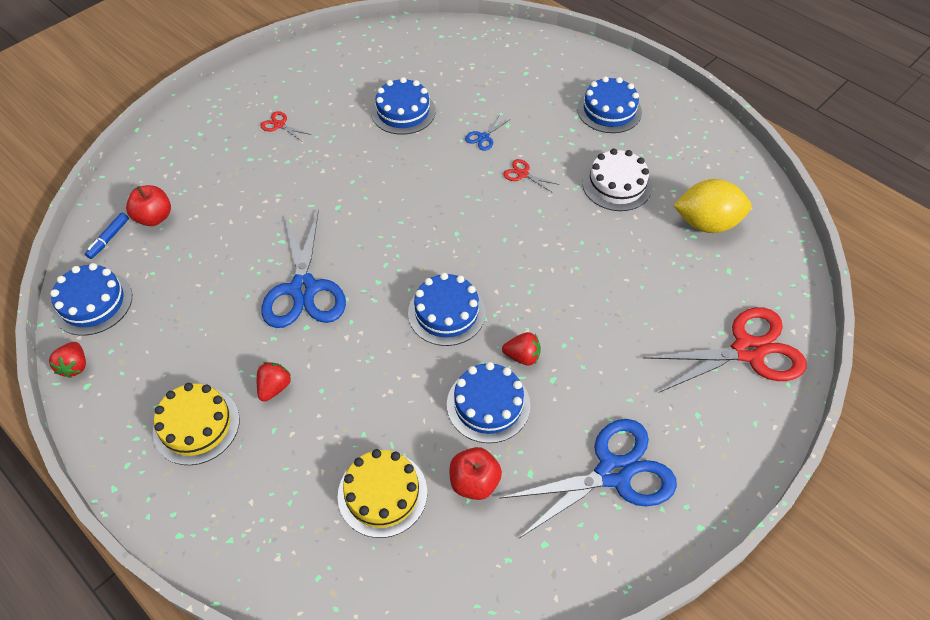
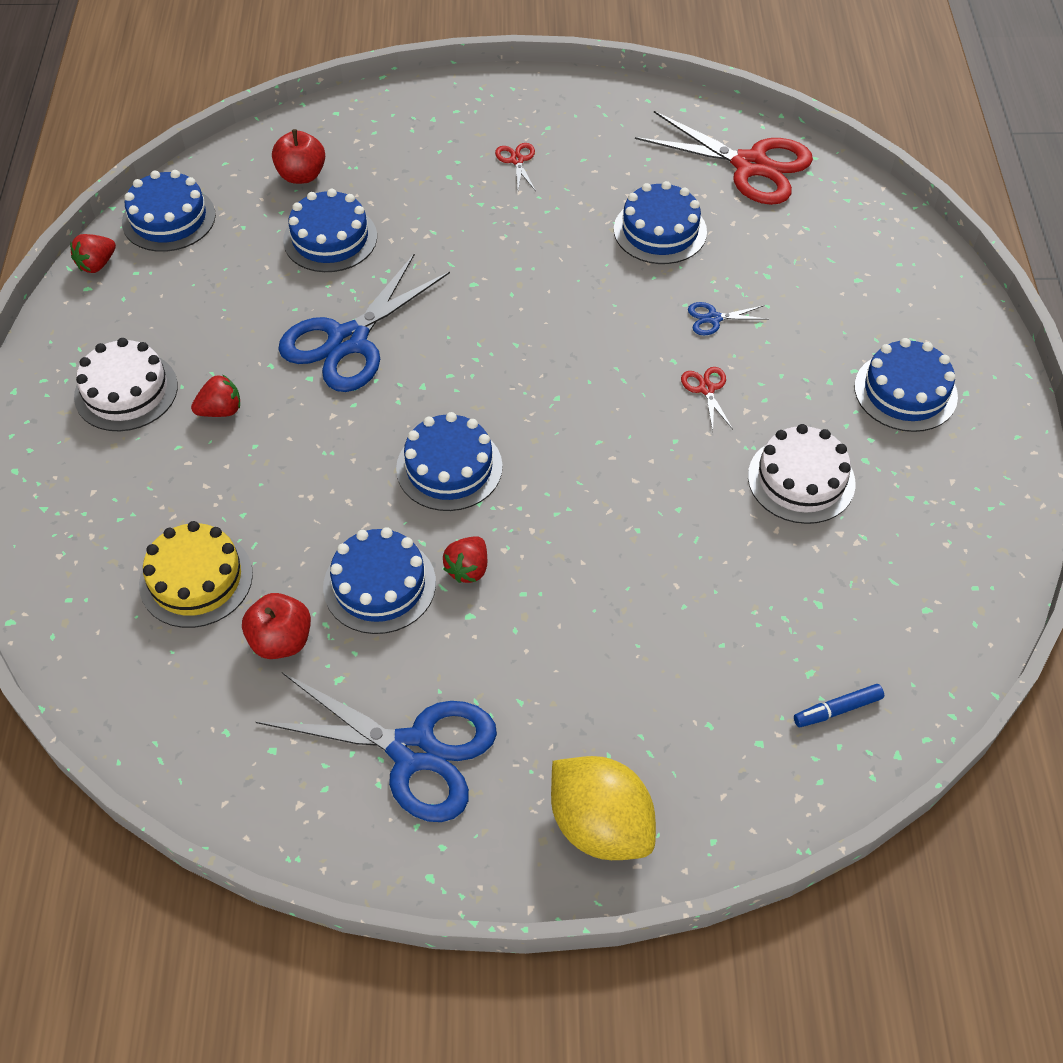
camera: 45 degrees right, 0 degrees up
(109, 239) = (243, 168): blue marker -> blue marker (837, 709)
(196, 425) = (126, 391): yellow cake -> white cake
(219, 241) = (330, 238): none -> blue cake
(522, 356) = (468, 569): red strawberry -> red strawberry turned 60 degrees clockwise
(706, 223) = (854, 602): yellow lemon -> yellow lemon (600, 825)
(748, 351) = (713, 769): red scissors -> red scissors (750, 165)

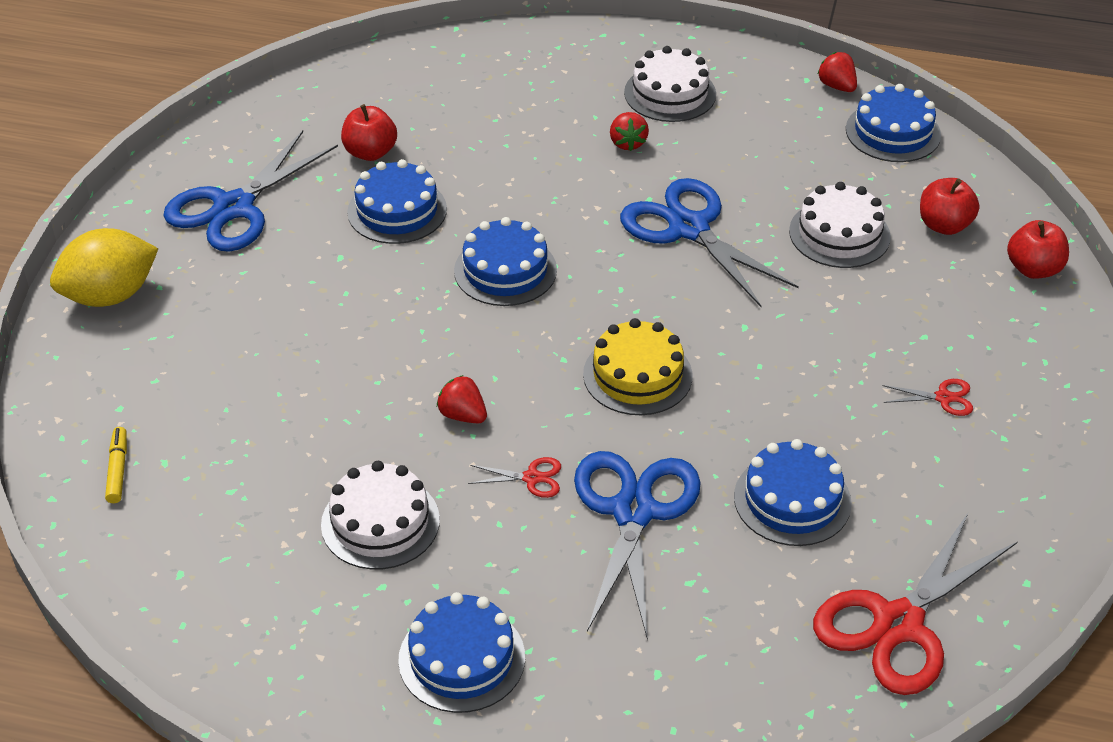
camera: 105 degrees right, 10 degrees down
(196, 579) = (451, 115): yellow cake -> yellow cake (637, 375)
(330, 238) = (839, 234): blue cake -> white cake
(346, 121) = (1033, 269): none -> red apple
(468, 569) = (387, 264): red strawberry -> red strawberry (463, 415)
(713, 318) = (634, 512): blue scissors -> blue scissors, size x2.41
(837, 709) = (118, 470): blue marker -> yellow marker

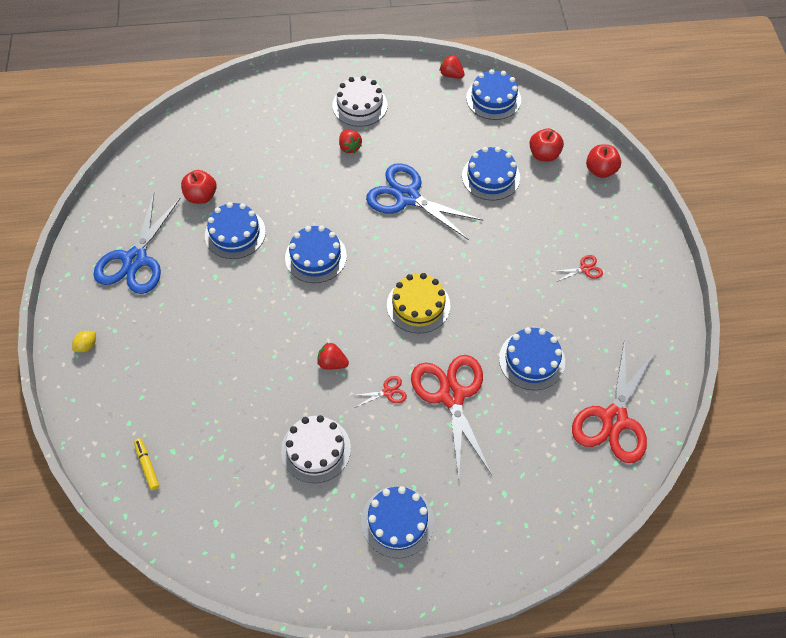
camera: 20 degrees left, 15 degrees up
(110, 295) = (87, 346): yellow lemon -> yellow lemon, size x0.41
(634, 512) = (452, 395): blue scissors -> red scissors
(839, 234) = (490, 177): white cake -> blue cake

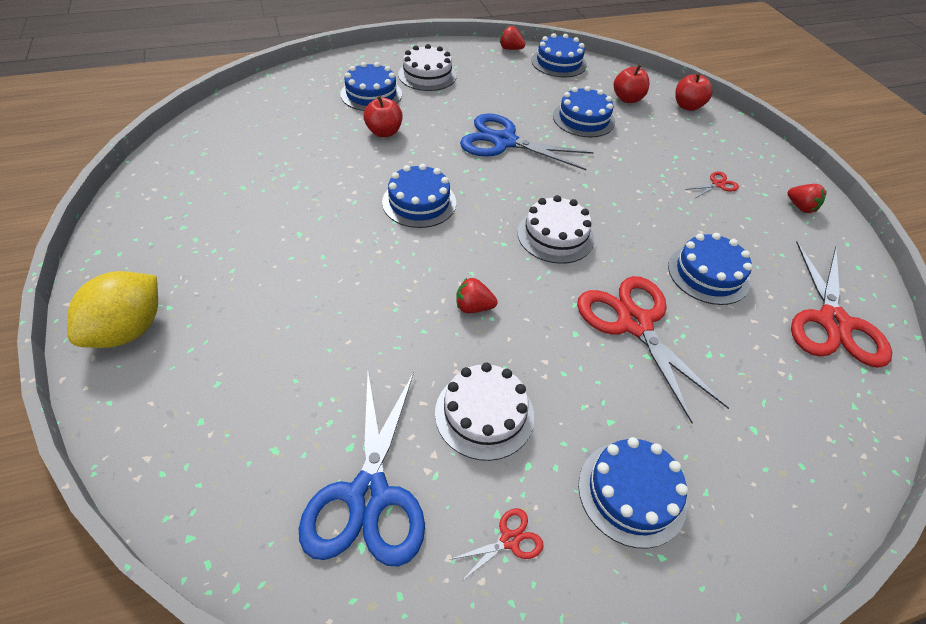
camera: 15 degrees left, 10 degrees down
(87, 346) = (129, 330): yellow lemon -> yellow lemon, size x2.43
(135, 260) = (191, 227): blue scissors -> blue scissors (368, 495)
(147, 465) = (237, 477): yellow marker -> none
(201, 196) = (268, 160): red apple -> red apple (384, 132)
(235, 233) = (316, 190): blue cake -> blue cake (371, 94)
(349, 147) = (427, 107): red strawberry -> red strawberry (800, 207)
(388, 392) = (555, 330): red scissors -> red scissors (510, 540)
(418, 305) = (555, 235): yellow cake -> white cake

